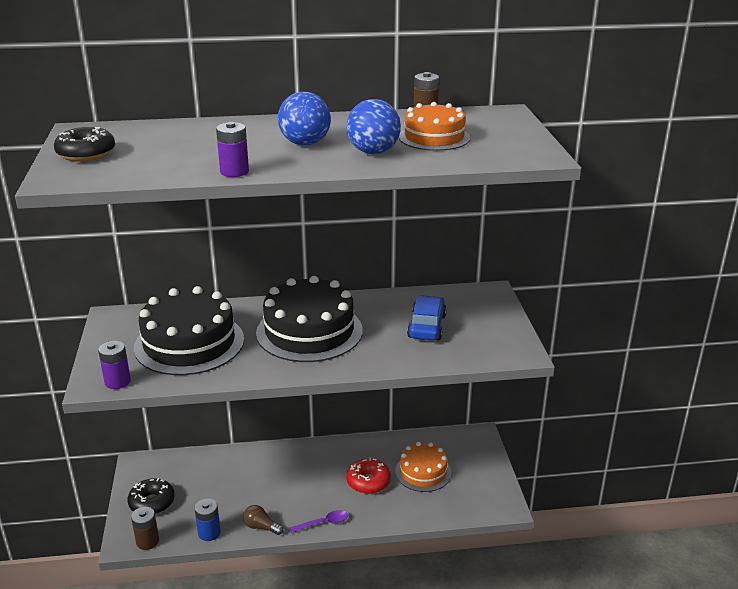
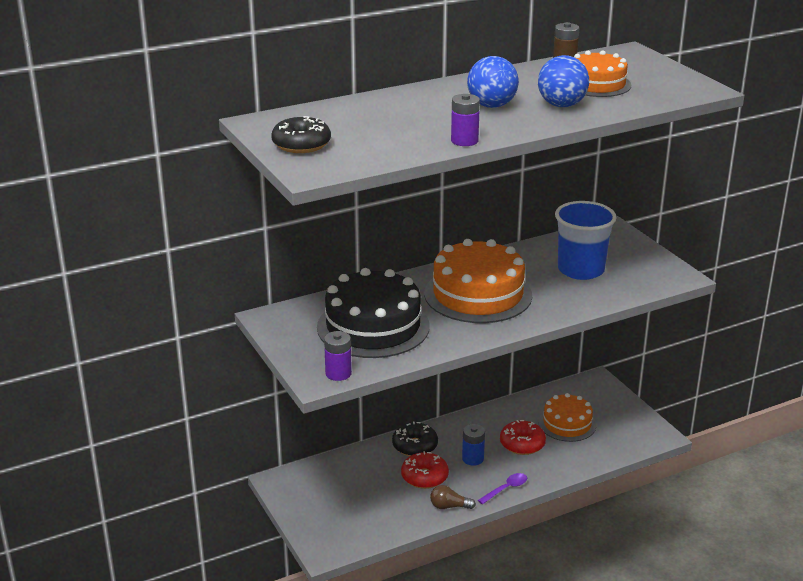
camera: 20 degrees left, 0 degrees up
(147, 541) = (347, 546): brown battery -> none
(152, 503) = (323, 512): black donut -> black donut (415, 446)
(209, 533) = (402, 524): blue battery -> blue battery (473, 459)
(260, 492) = (424, 477): none -> red donut
(309, 331) = (478, 294): black cake -> orange cake
(426, 326) = (580, 270): blue car -> blue cup

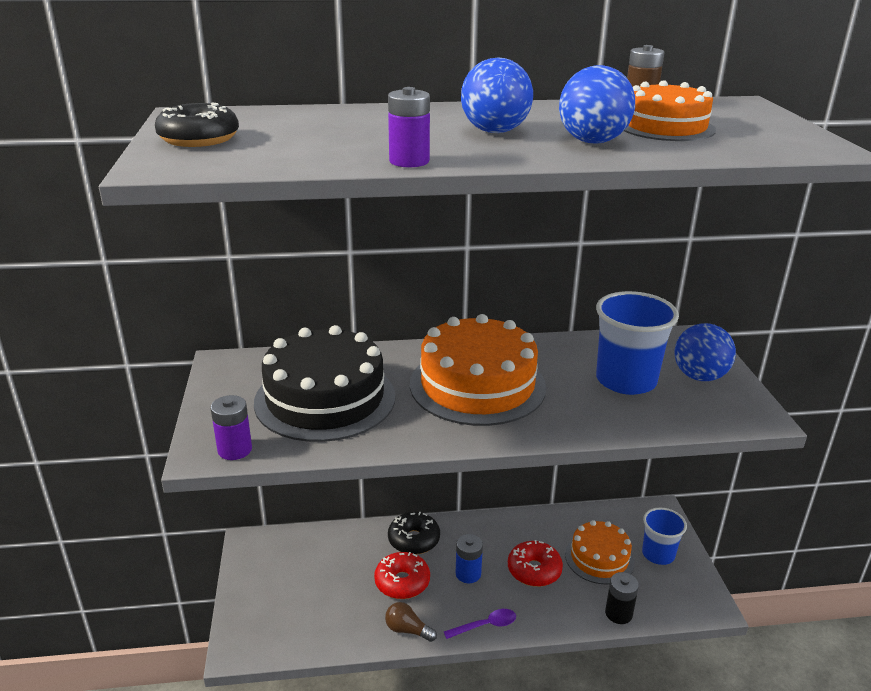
camera: 20 degrees right, 0 degrees up
(599, 457) = (618, 613): none -> black battery
(609, 411) = (658, 554): none -> blue cup
(629, 257) = (699, 376): none -> blue ball

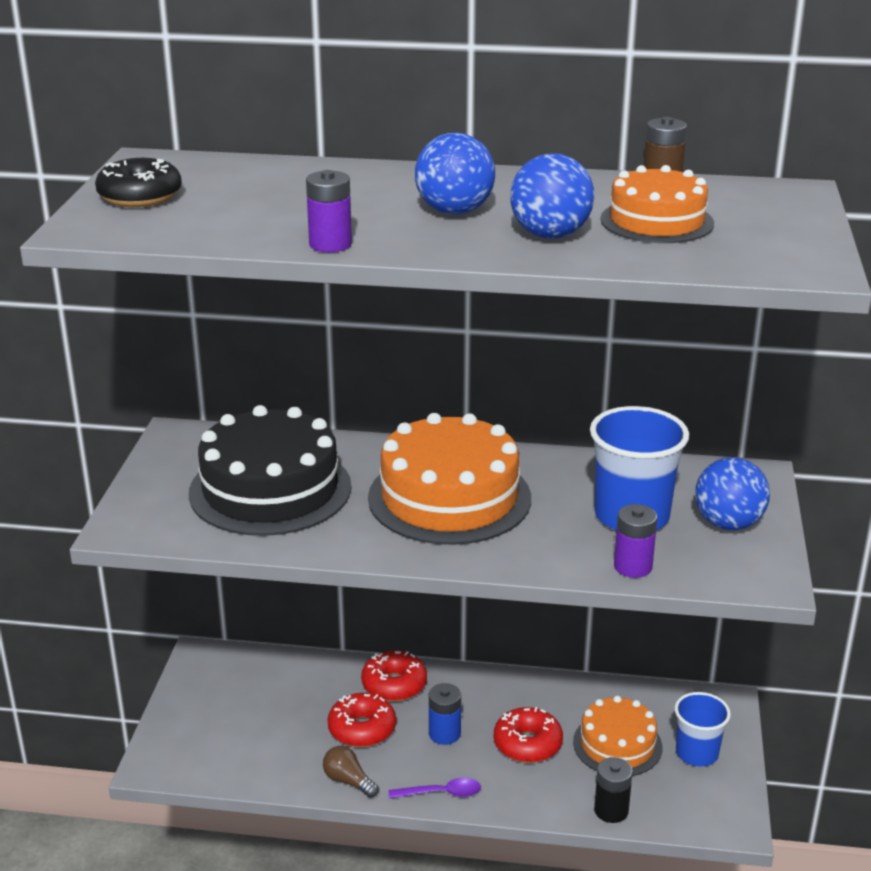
camera: 15 degrees right, 0 degrees up
(235, 450) = (153, 530): purple battery -> purple battery (633, 566)
(414, 540) = (394, 685): black donut -> red donut

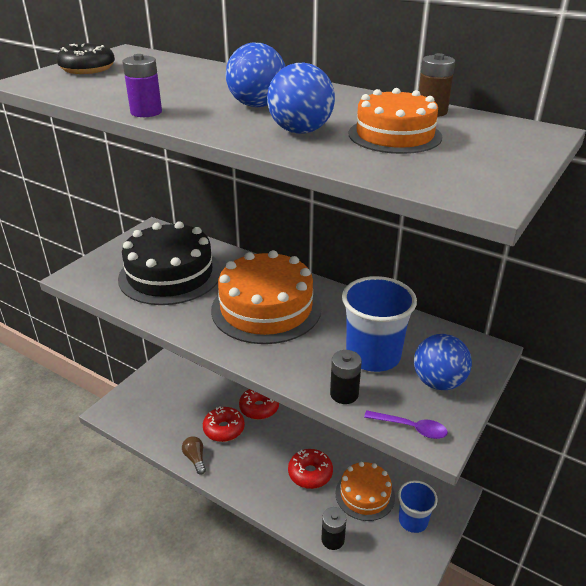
camera: 25 degrees right, 5 degrees up
(441, 793) = (240, 486): purple spoon -> purple spoon (410, 428)
(444, 734) = (267, 448): blue battery -> none
(633, 566) = (344, 394): purple battery -> black battery

